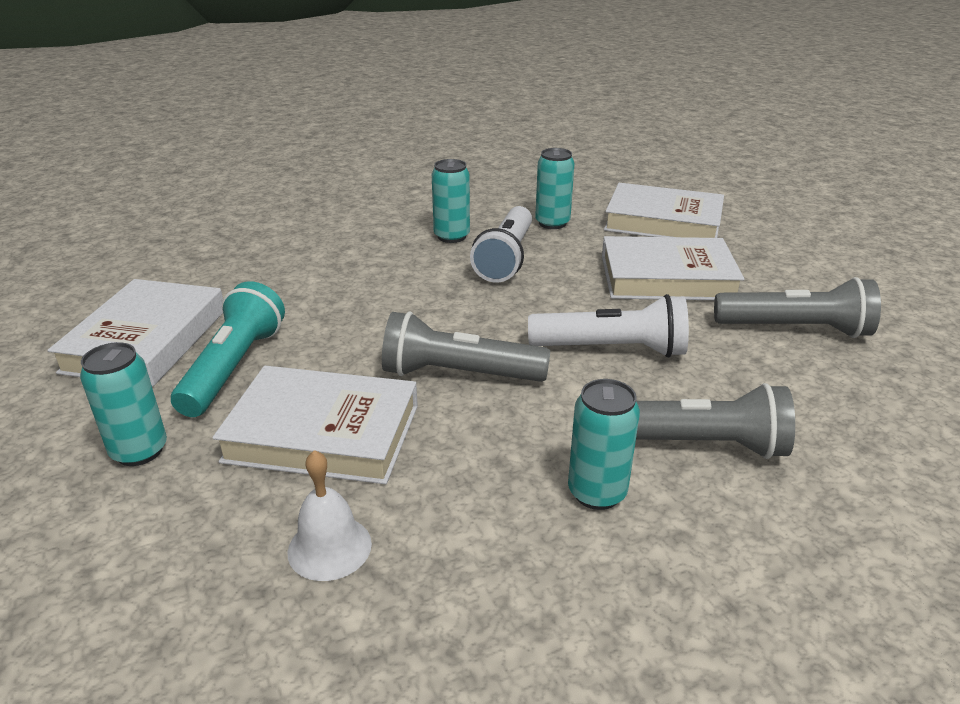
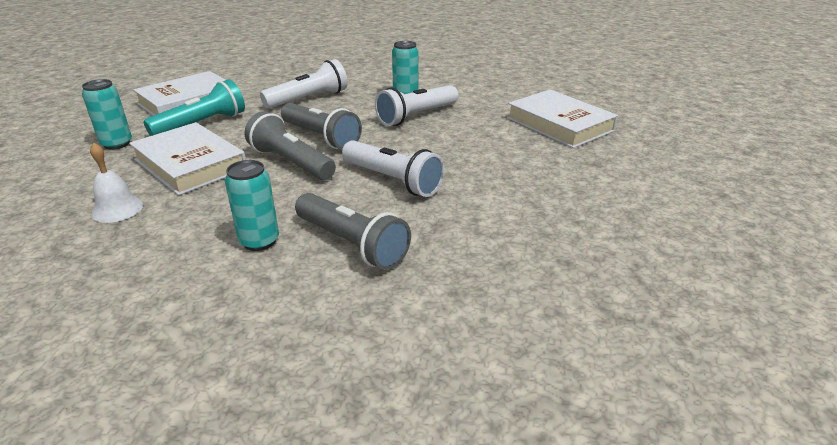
camera: 35 degrees right, 0 degrees up
(331, 278) = (308, 99): none -> white flashlight
(552, 223) = (479, 105): turquoise can -> none
(667, 277) = (500, 156): white book -> none
(795, 329) = (536, 213): grey flashlight -> grey flashlight (321, 137)

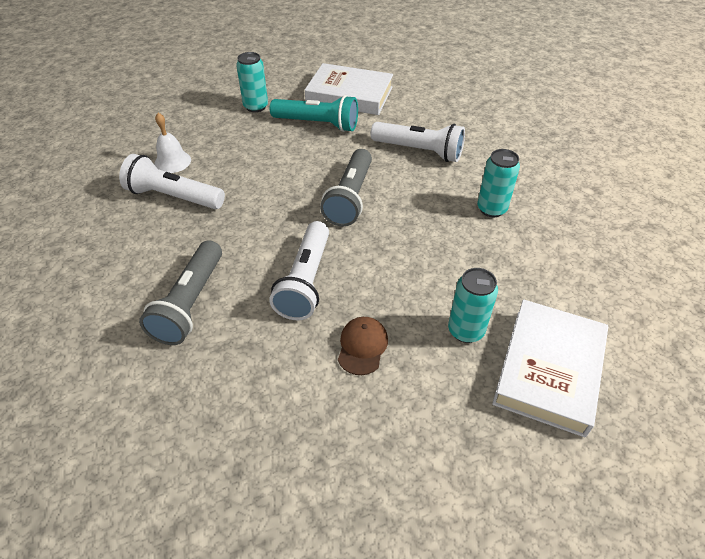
camera: 60 degrees right, 15 degrees up
(190, 164) = (251, 156): white book -> none
(259, 241) = (168, 250): turquoise can -> turquoise can (466, 330)
(291, 162) = (292, 204): grey flashlight -> none
(416, 116) = (452, 238): white flashlight -> white flashlight (174, 197)
(486, 176) = (362, 346): none -> brown cap

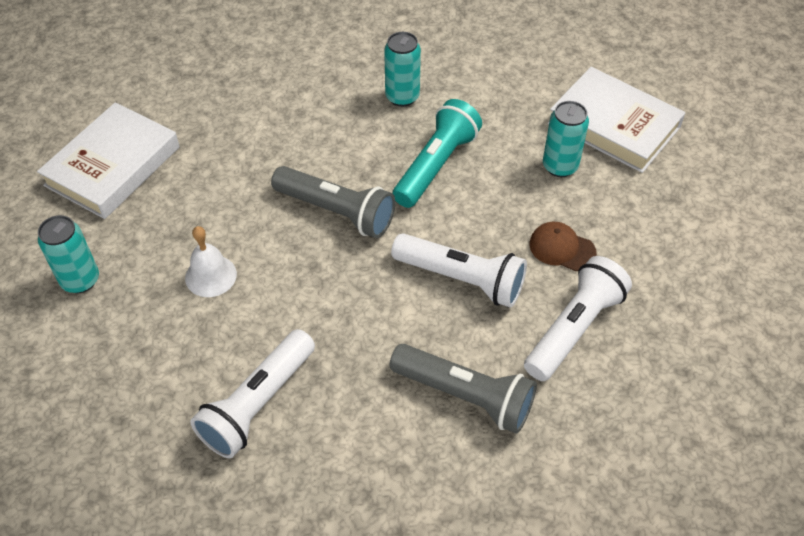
camera: 75 degrees left, 5 degrees up
(172, 161) = (172, 401): white bell -> white bell (211, 276)
(317, 124) = (166, 215): turquoise flashlight -> turquoise flashlight (436, 165)
(419, 151) = (275, 127): white flashlight -> white flashlight (574, 328)

